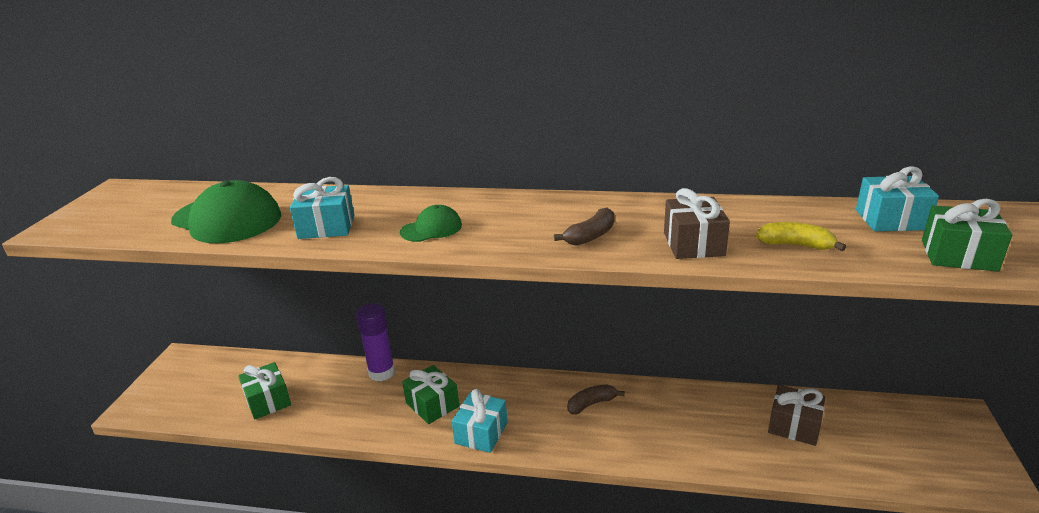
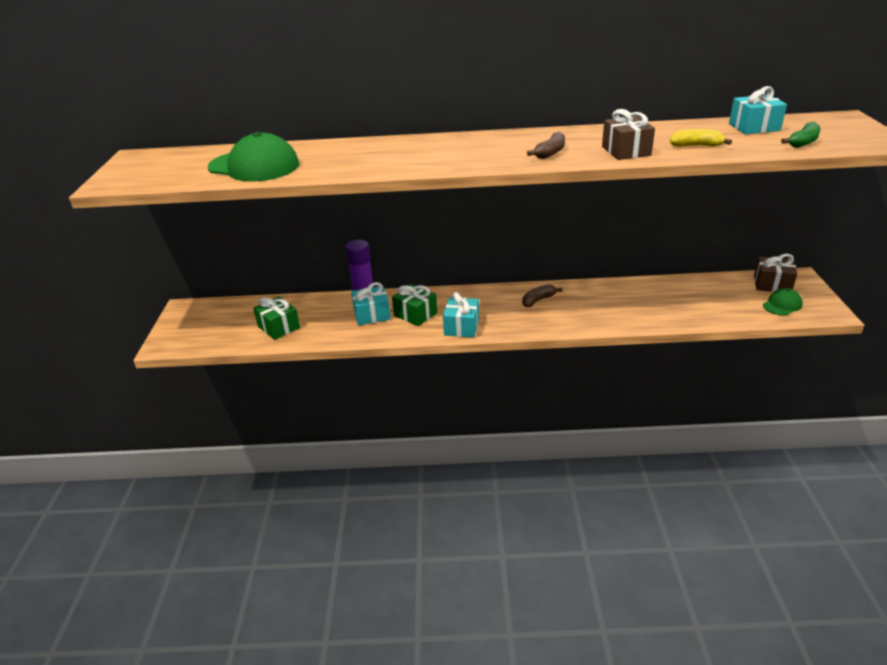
camera: 10 degrees left, 5 degrees up
(326, 227) = (342, 164): turquoise gift -> turquoise gift (372, 315)
(431, 229) = (427, 158): green cap -> green cap (782, 305)
(794, 426) = (687, 296): brown gift -> brown gift (772, 284)
(958, 255) = (803, 142): green gift -> green banana

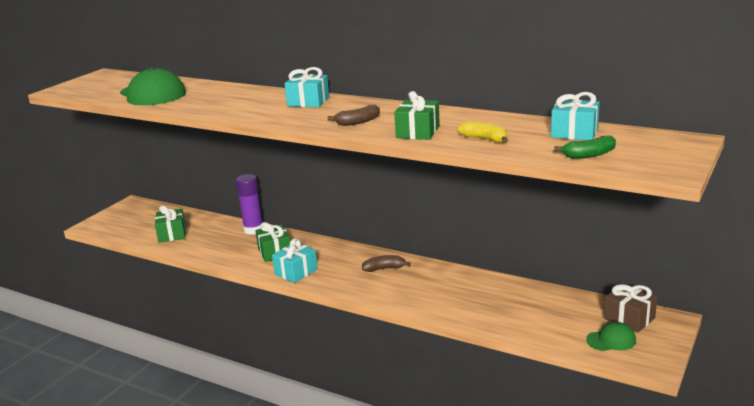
camera: 30 degrees right, 10 degrees down
(372, 315) = (243, 243): turquoise gift -> turquoise gift (308, 102)
(626, 151) = (418, 132): brown gift -> green gift

